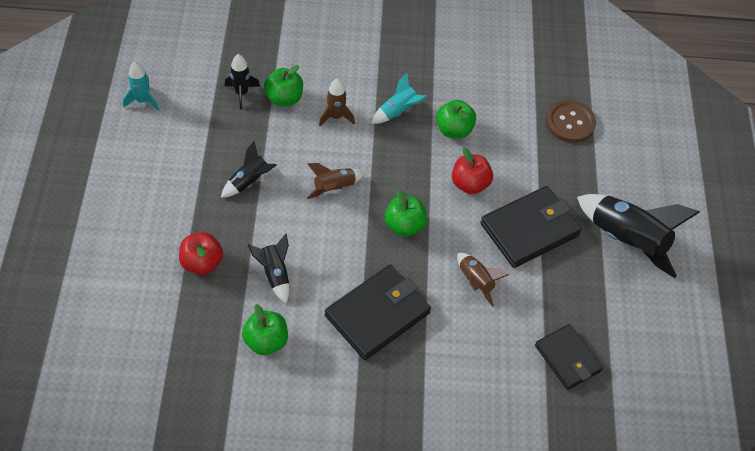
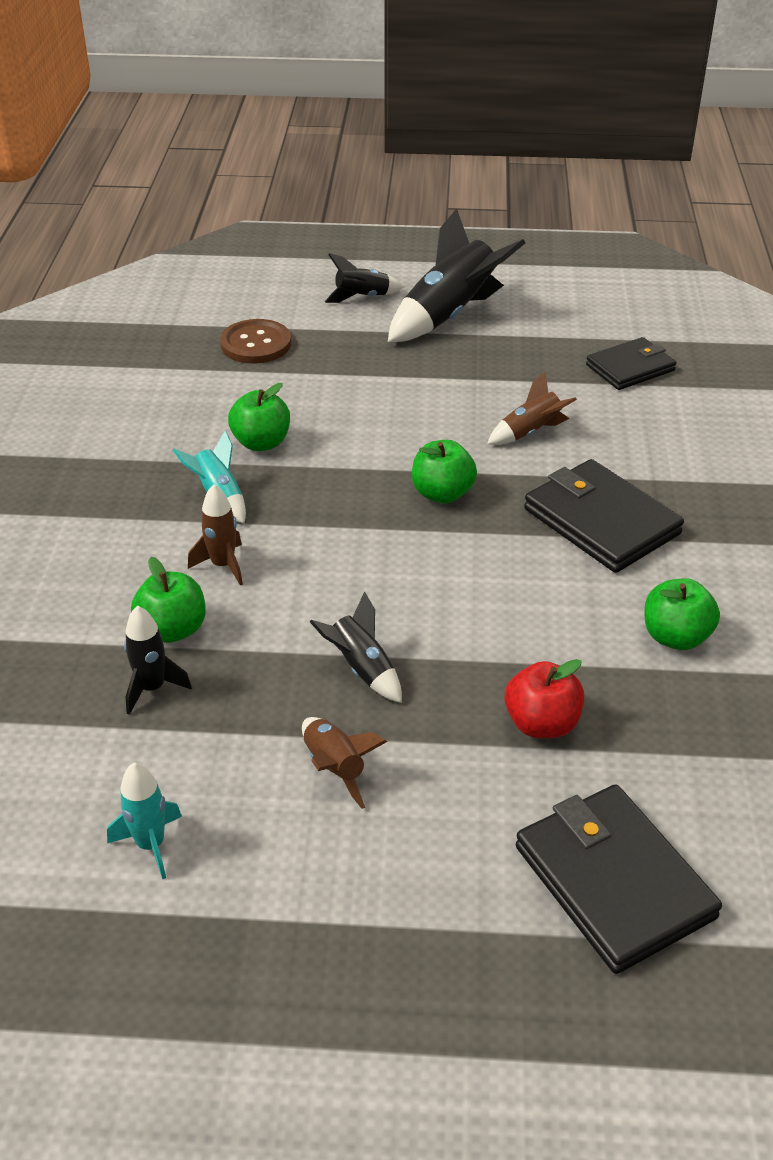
camera: 85 degrees left, 15 degrees down
(275, 274) = (550, 631): black rocket -> black rocket (362, 297)
(334, 187) = (373, 566): brown rocket -> brown rocket (335, 768)
(470, 184) = (363, 432): red apple -> none
(529, 229) = (438, 385): black wallet -> black wallet (613, 881)

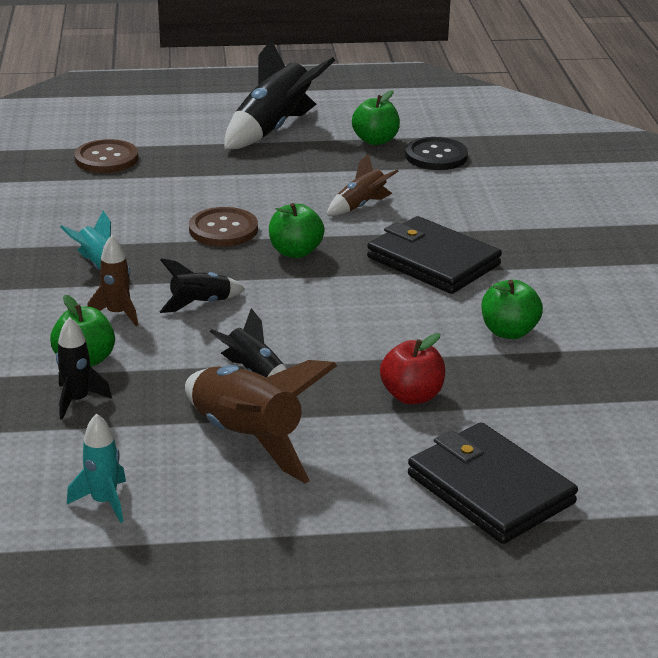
camera: 10 degrees left, 10 degrees down
(261, 443) = (129, 228): green apple -> green apple (375, 140)
(335, 768) = (247, 439): brown rocket -> brown rocket, size x1.91
(362, 297) = (193, 120): black rocket -> black rocket (200, 304)
(366, 454) = (223, 229): none -> brown button
(630, 368) = (436, 156): black wallet -> black button

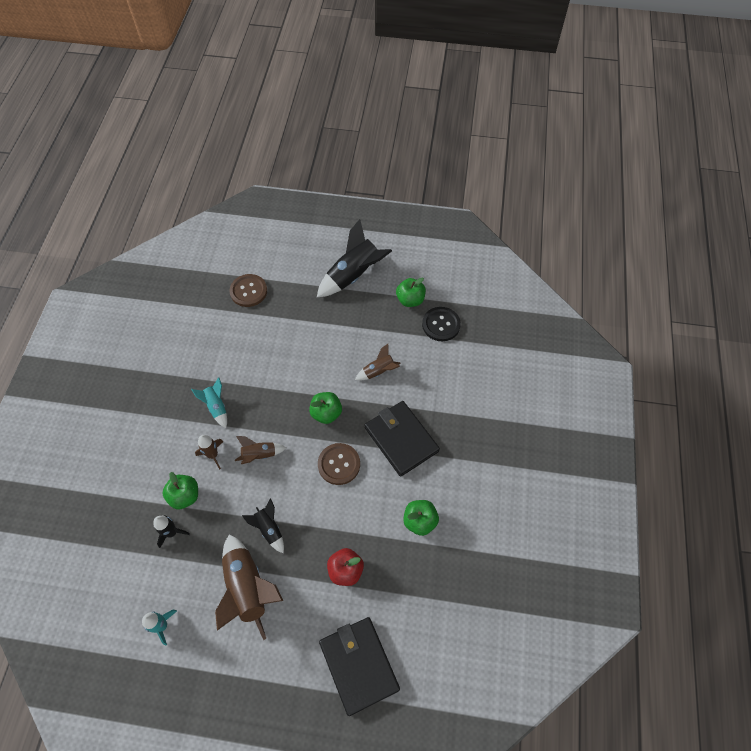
camera: 15 degrees right, 30 degrees up
(200, 304) = (259, 455): black rocket -> brown rocket
(223, 229) = (293, 381): brown button -> brown button (339, 464)

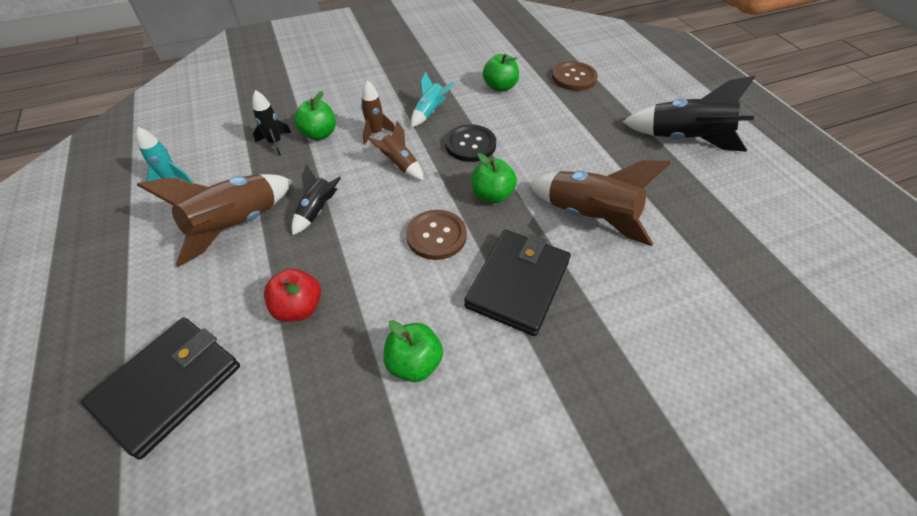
camera: 60 degrees right, 10 degrees down
(379, 371) = (589, 217): brown rocket -> brown rocket, size x1.91
(410, 300) = (716, 202): green apple -> green apple (500, 87)
(441, 325) = (720, 250): black button -> black button (470, 144)

